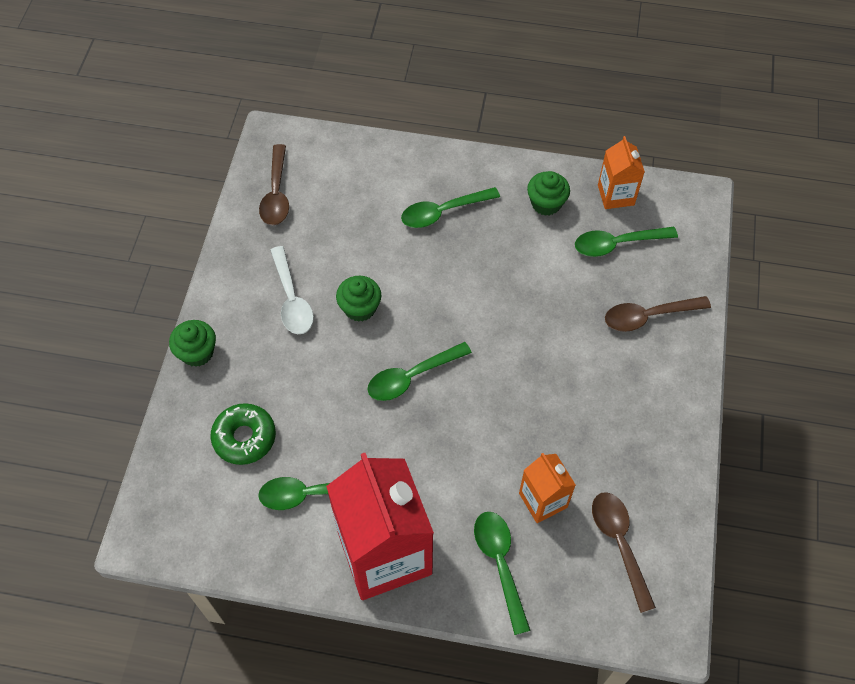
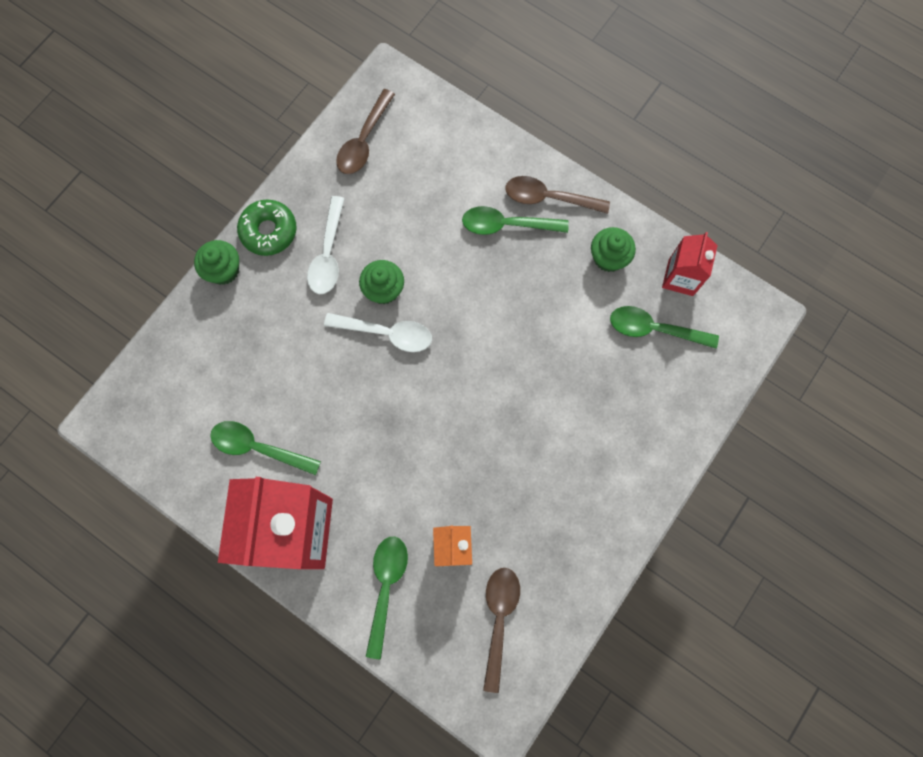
camera: 25 degrees right, 15 degrees up
(244, 437) = (227, 369): green donut -> green donut (269, 231)
(382, 343) = (387, 333): none -> white spoon
(411, 377) = (397, 377): green spoon -> none
(616, 195) = (680, 277): orange carton -> red carton
(648, 316) = (643, 416): brown spoon -> brown spoon (548, 198)

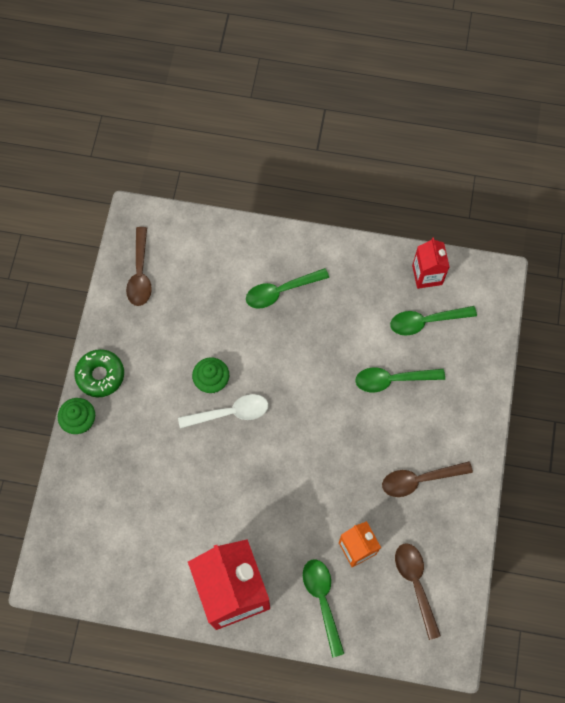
camera: 25 degrees left, 5 degrees down
(258, 447) = (175, 543): green spoon -> green spoon (392, 380)
(328, 254) = (156, 373): white spoon -> none
(548, 198) = (302, 257): brown spoon -> brown spoon (419, 480)
(608, 257) = (368, 283): green cupcake -> none

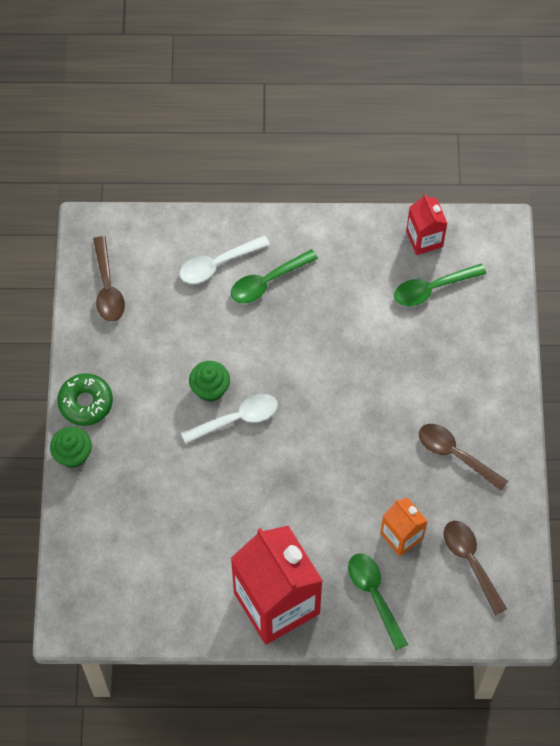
camera: 10 degrees left, 5 degrees down
(240, 268) = (217, 264): none -> white spoon
(392, 380) = (407, 355): green spoon -> none
(419, 480) = (455, 454): brown spoon -> brown spoon turned 60 degrees clockwise

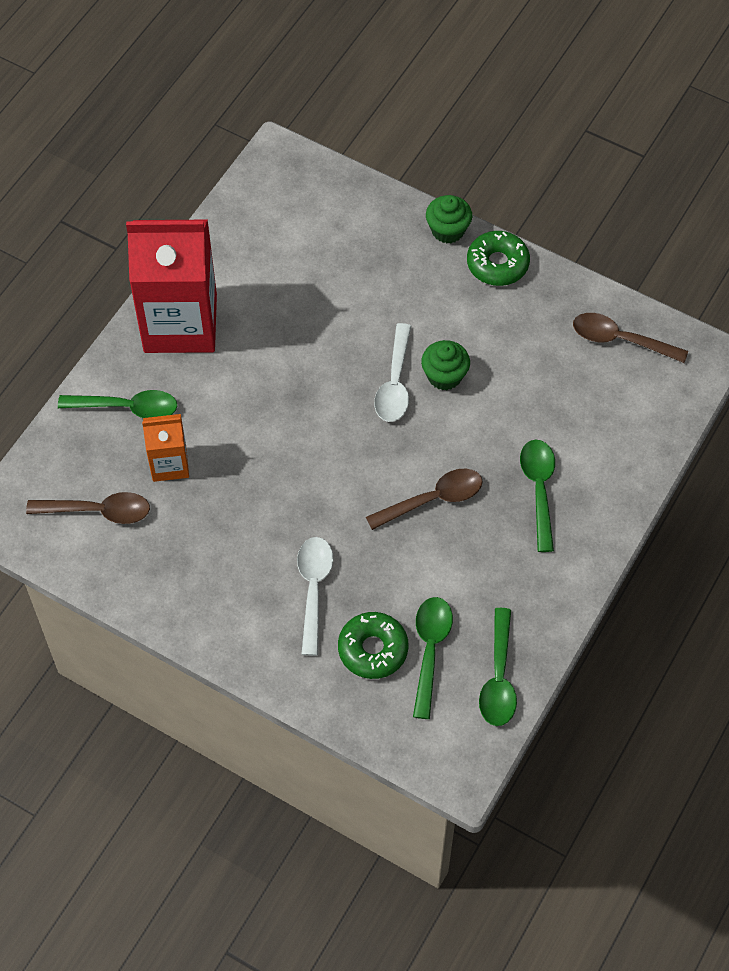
camera: 120 degrees right, 5 degrees down
(217, 264) = (589, 453): white spoon -> white spoon (313, 589)
(424, 239) = (498, 678): red carton -> green spoon
(454, 323) = (373, 649): none -> green donut
(455, 454) = (220, 562): brown spoon -> brown spoon (433, 499)

